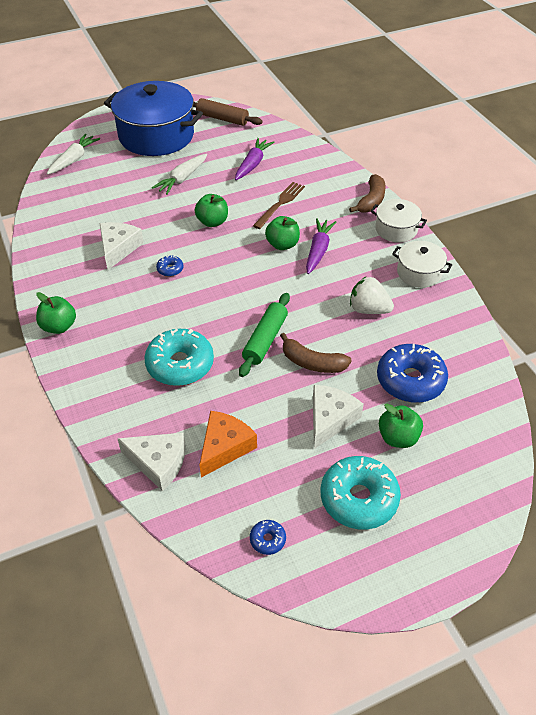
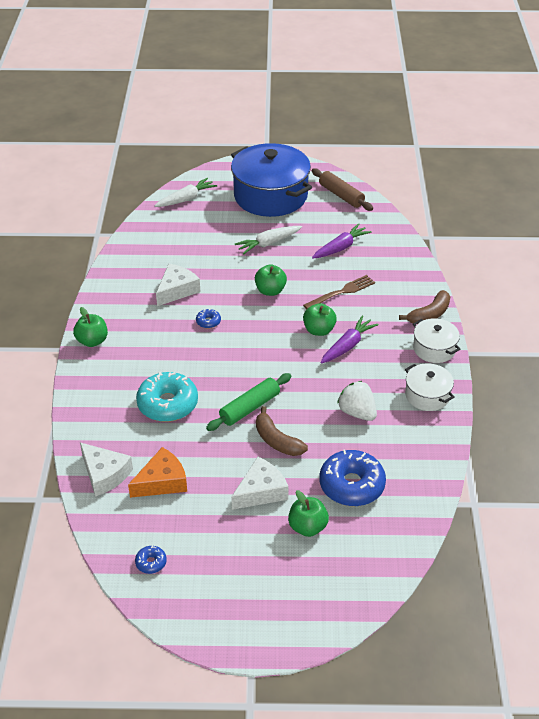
camera: 25 degrees right, 5 degrees down
(359, 499) = (242, 561): turquoise donut -> none

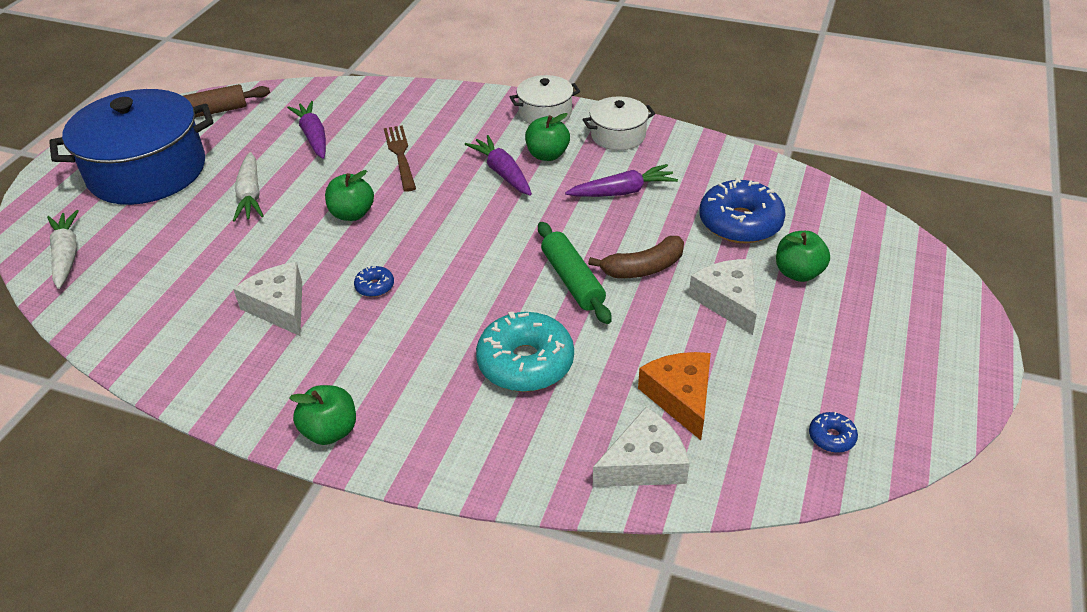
camera: 70 degrees left, 0 degrees up
(319, 330) = (459, 189): green apple -> green apple (547, 155)
(357, 412) = (622, 192): white strawberry -> purple carrot
(429, 314) = (486, 102): brown banana -> none

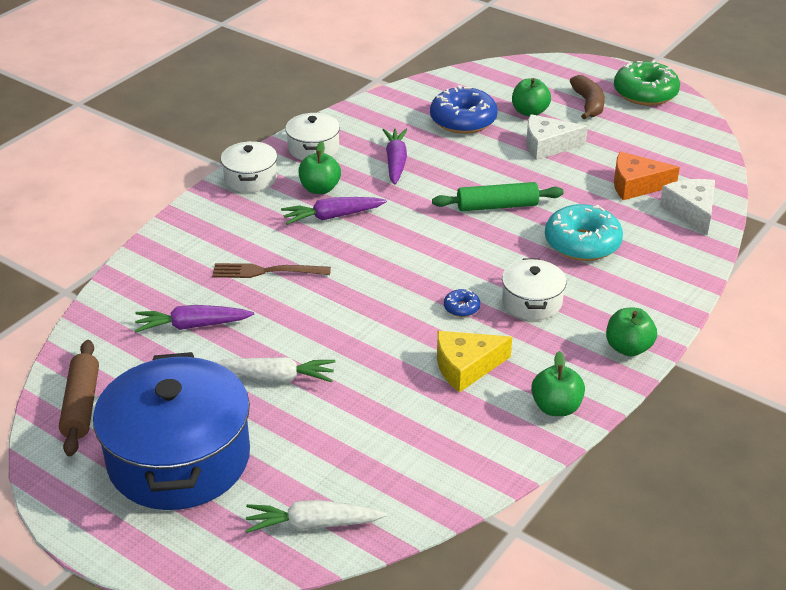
camera: 75 degrees left, 5 degrees down
(279, 306) = (466, 367): white cheese -> yellow cheese
(352, 214) = (347, 311): green apple -> green apple (556, 407)
(398, 337) = (532, 302): none -> white pot
(643, 268) = (496, 172): brown banana -> brown banana (588, 104)
(831, 437) = (684, 139): blue donut -> none
(933, 378) = (645, 93): none -> green donut

